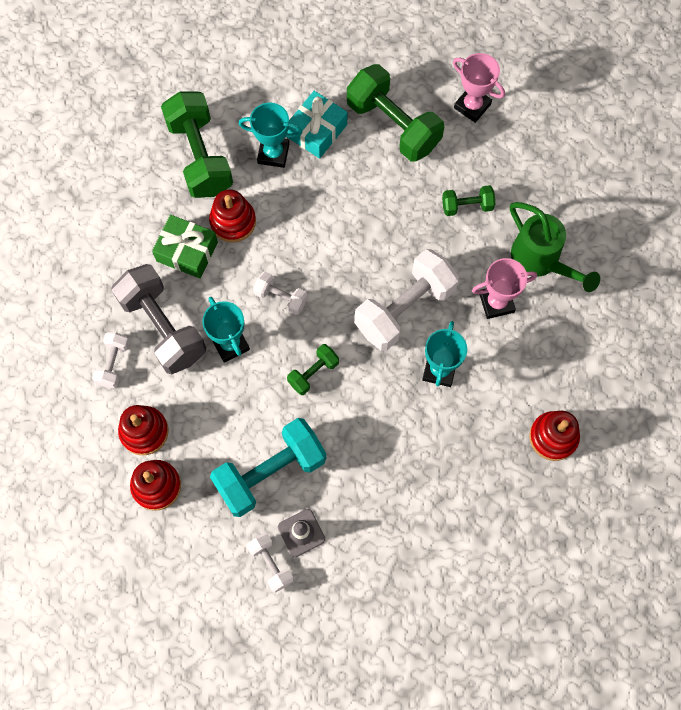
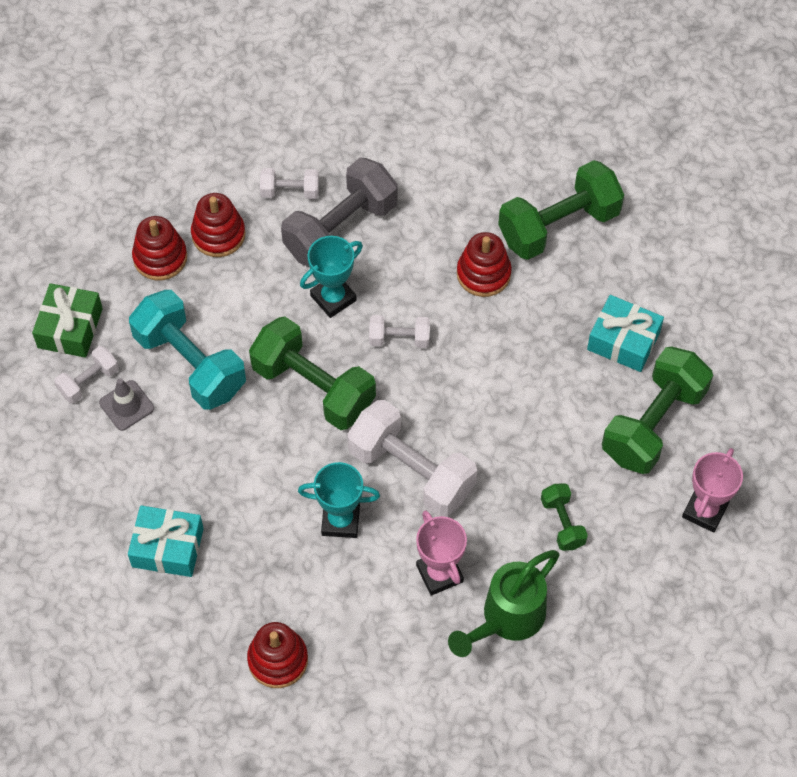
camera: 80 degrees right, 10 degrees down
(187, 252) = (436, 235): green gift -> green gift (70, 328)
(273, 153) = (581, 300): turquoise trophy -> none
(281, 297) = (399, 339): white dumbbell -> white dumbbell turned 75 degrees clockwise
(313, 373) = (313, 387): green dumbbell -> green dumbbell, size x2.02
(442, 513) = (167, 547): none -> turquoise gift

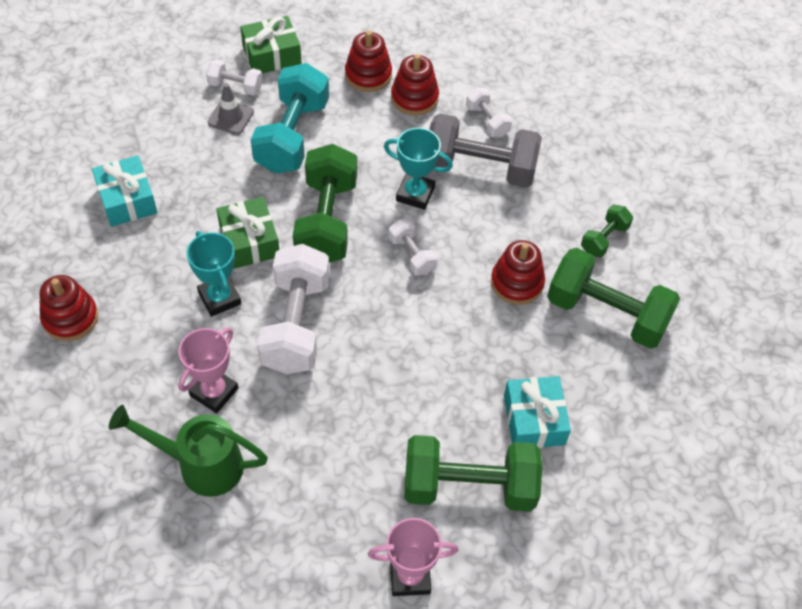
camera: 55 degrees right, 5 degrees down
(292, 464) = (249, 241): none -> green gift
(562, 523) = (320, 462): green dumbbell -> green dumbbell (604, 239)

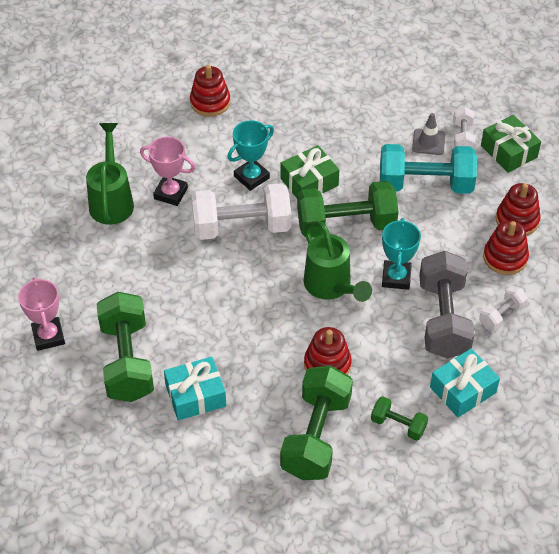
camera: 80 degrees right, 5 degrees down
(127, 200) = (322, 104): turquoise gift -> turquoise gift (462, 390)
(412, 255) = (331, 287): white dumbbell -> green watering can

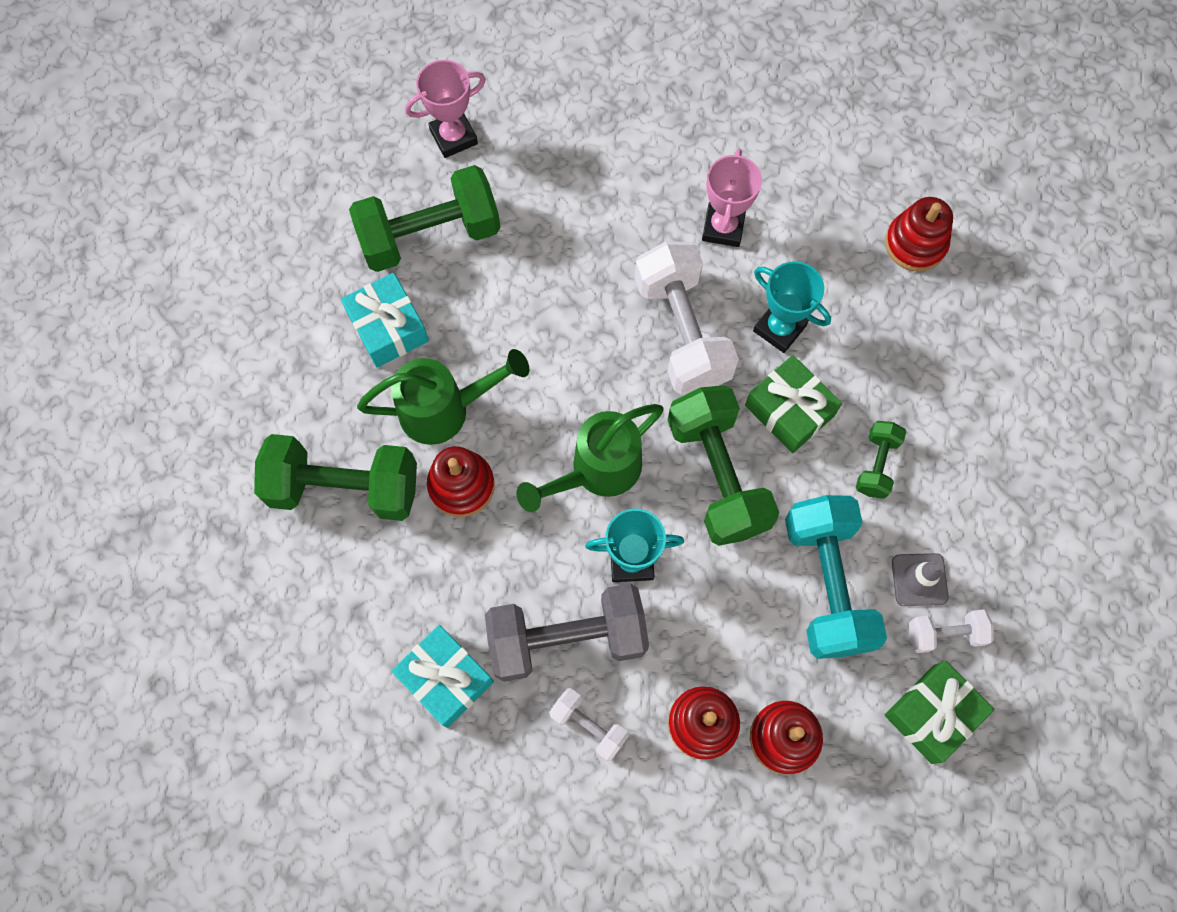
camera: 80 degrees right, 20 degrees up
(111, 200) = (693, 156): green watering can -> green watering can (445, 409)
(398, 425) = (375, 594): green dumbbell -> green dumbbell (876, 464)

